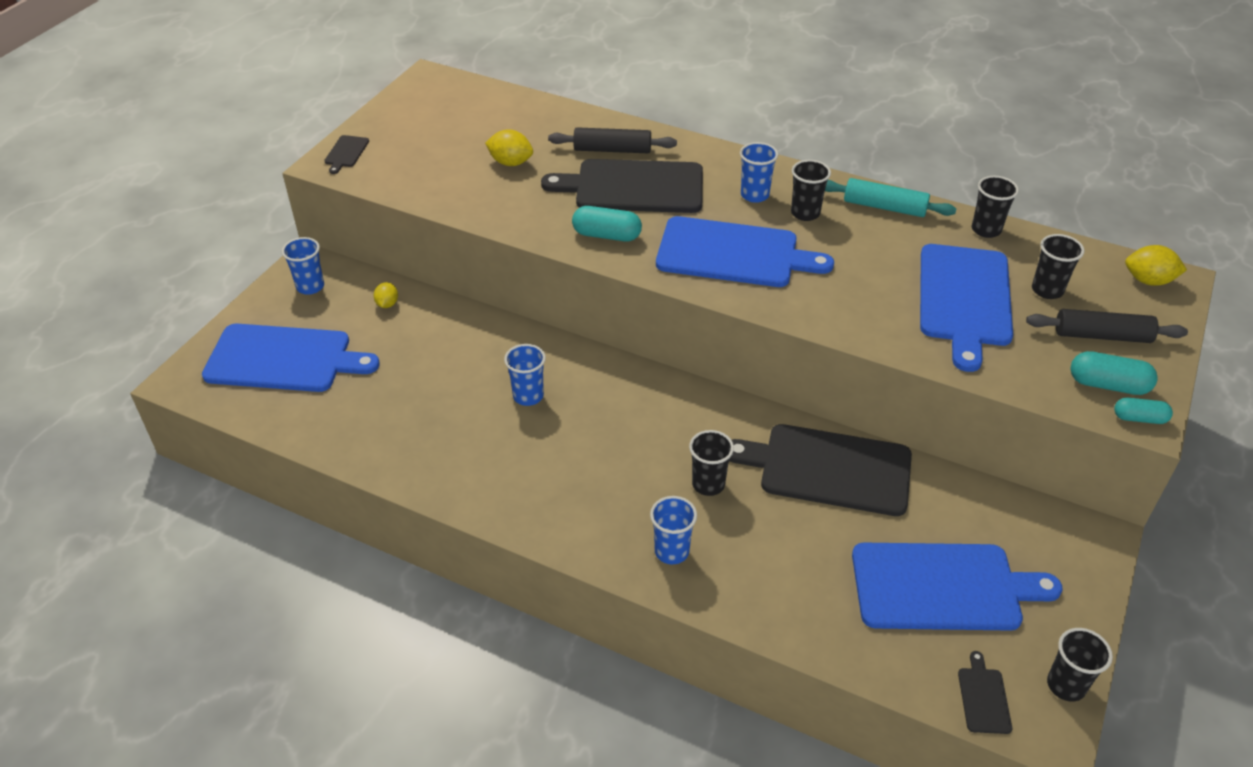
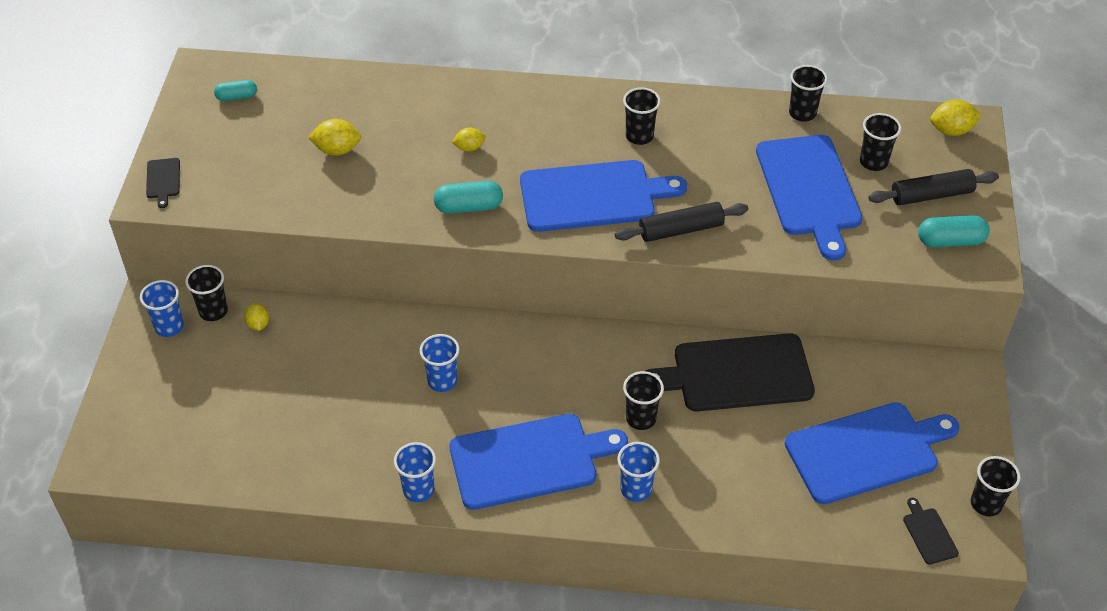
camera: 20 degrees left, 5 degrees up
(284, 359) = (186, 411): blue cutting board -> blue cutting board (529, 460)
(355, 284) = (213, 311): none -> black cup
(612, 150) = (429, 110): black rolling pin -> black rolling pin (681, 230)
(633, 187) = (469, 148): black cutting board -> yellow lemon
(754, 195) = (586, 128): blue cup -> blue cup (418, 490)
(884, 207) = (706, 111): turquoise rolling pin -> none
(1139, 418) = (983, 265): turquoise capsule -> turquoise capsule (237, 97)

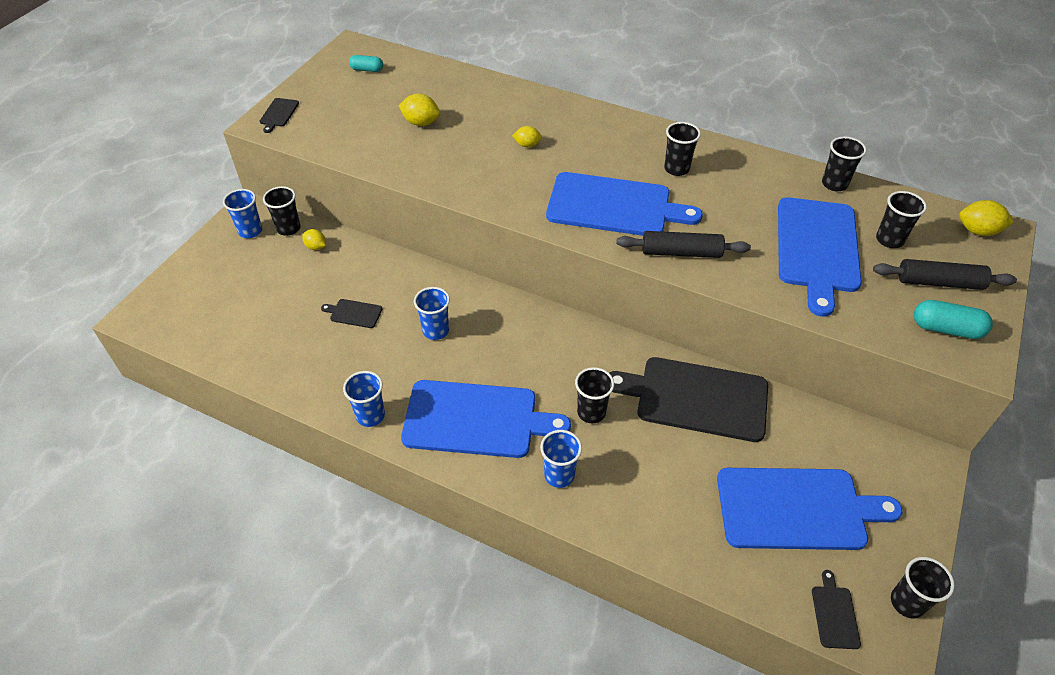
camera: 20 degrees right, 0 degrees up
(258, 324) = (316, 247): yellow lemon -> yellow lemon turned 60 degrees counterclockwise
(343, 387) = (354, 313): none -> black cutting board
(469, 207) = (503, 189): turquoise capsule -> none

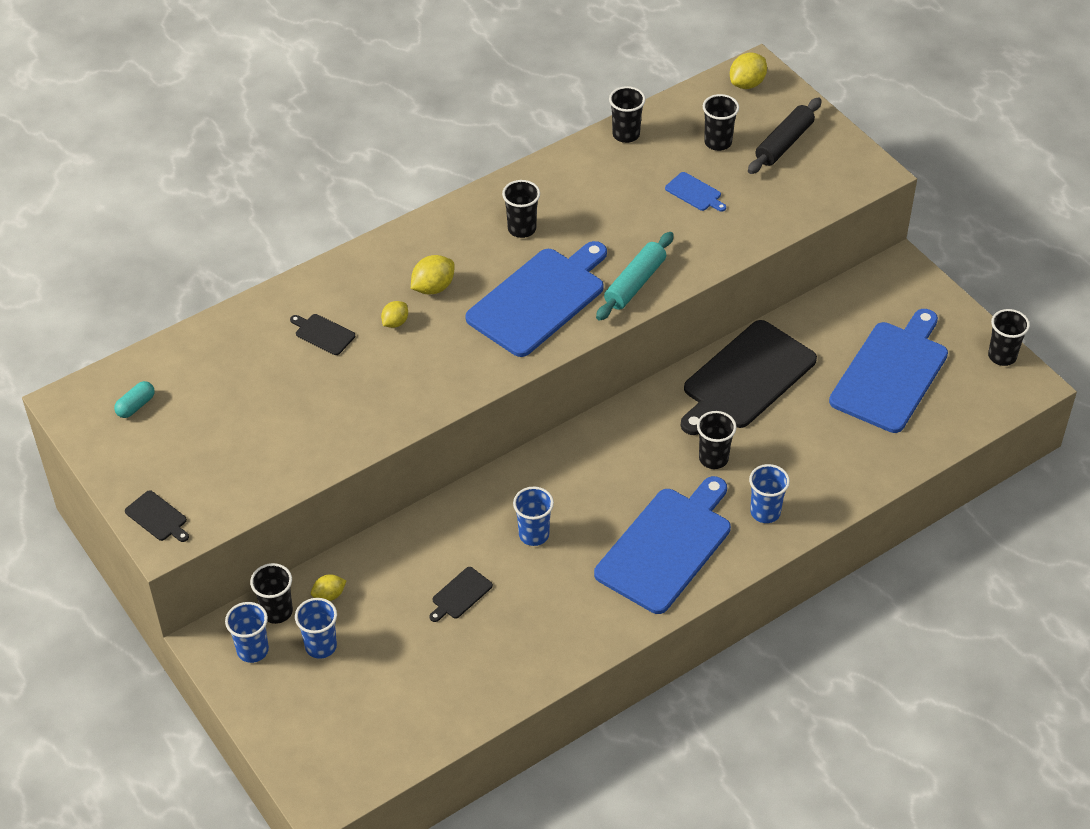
camera: 60 degrees left, 0 degrees up
(370, 416) = (608, 627): blue cup -> blue cup (321, 646)
(421, 123) = (284, 394): yellow lemon -> yellow lemon (433, 287)
(681, 252) = (635, 283): black rolling pin -> turquoise rolling pin
(817, 248) = (695, 193): blue cutting board -> blue cutting board, size x0.41
(834, 614) = (987, 403): black cutting board -> black cutting board (323, 334)
(946, 329) = (832, 170): turquoise capsule -> none

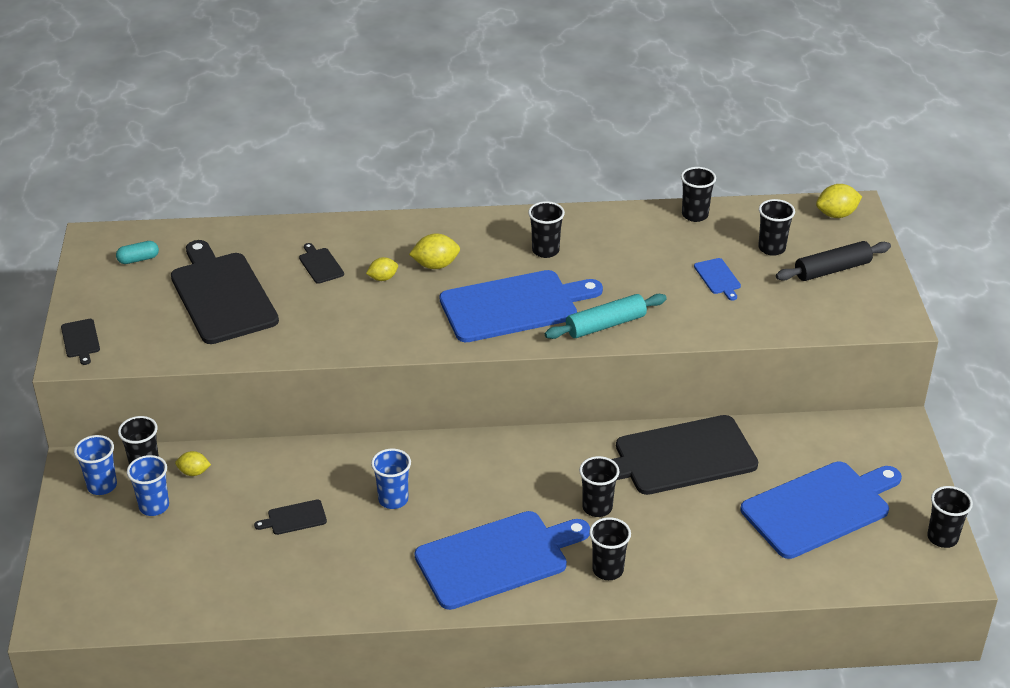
camera: 30 degrees right, 10 degrees down
(255, 408) = (222, 295): none -> black cutting board
(765, 512) = (608, 570): blue cup -> black cup

